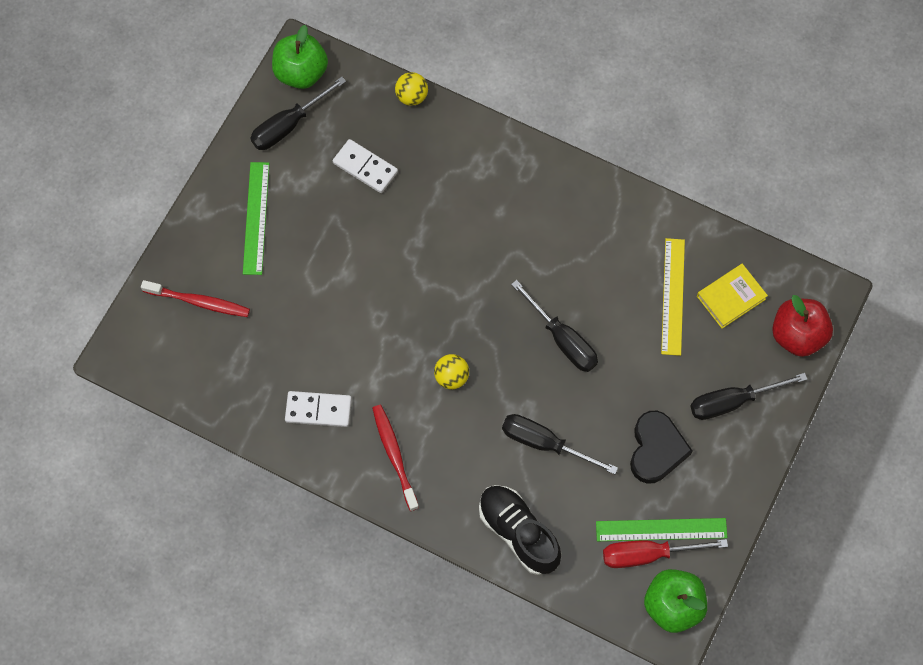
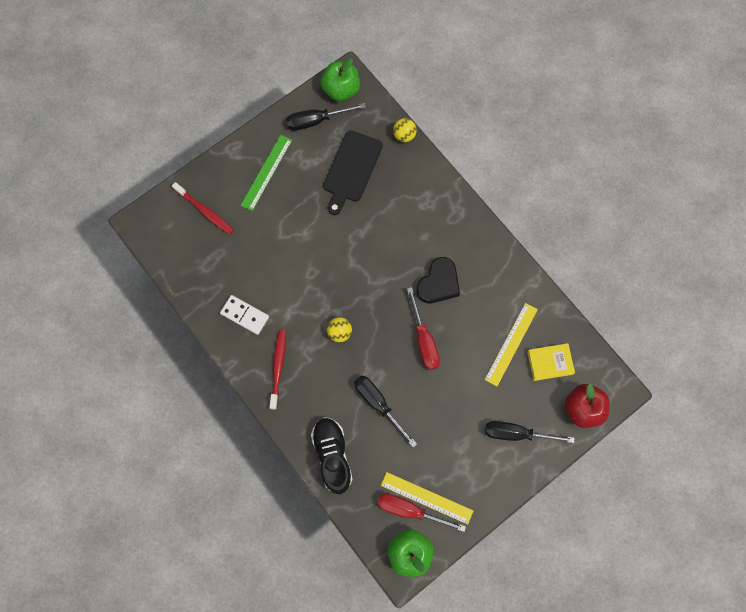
camera: 25 degrees right, 5 degrees up
(365, 167) = (351, 169): white domino -> black cutting board
(562, 339) = (424, 340): black screwdriver -> red screwdriver
(656, 449) = (450, 442): black heart -> black heart (438, 283)
(661, 529) = (426, 498): green ruler -> yellow ruler

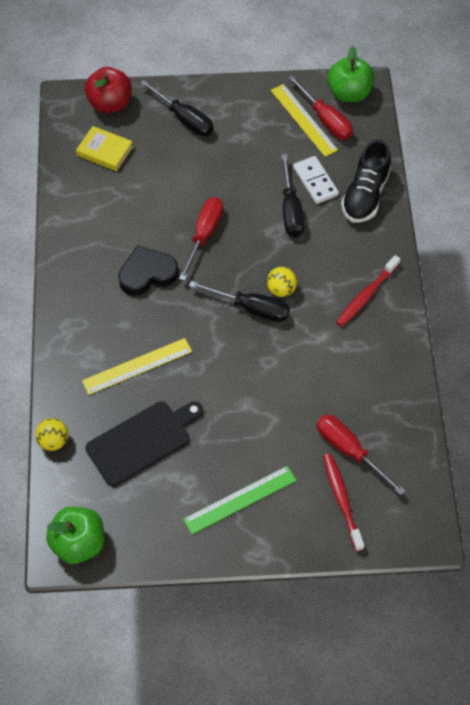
camera: 145 degrees left, 15 degrees down
(219, 245) = (349, 451): none -> red screwdriver
(244, 315) = (368, 363): white domino -> white domino (315, 181)
(316, 121) = (137, 524): black screwdriver -> black screwdriver (251, 308)
(511, 344) = (126, 185): yellow ruler -> yellow ruler (137, 366)

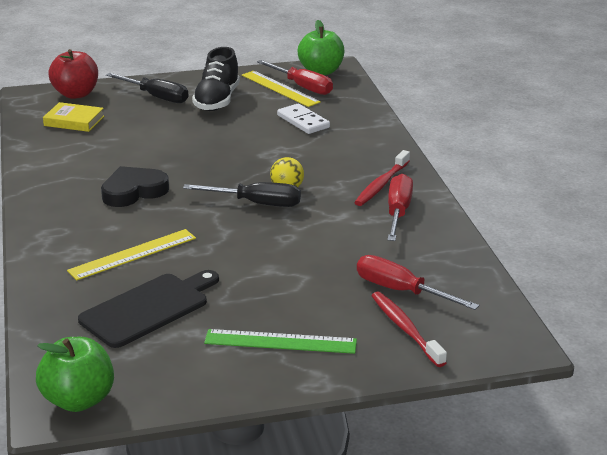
camera: 10 degrees left, 30 degrees down
(53, 441) = (36, 319): yellow ball -> none
(204, 235) = (192, 162): red screwdriver -> red screwdriver (398, 212)
(240, 499) = (280, 341): green ruler -> green ruler turned 45 degrees clockwise
(291, 210) = (282, 139): black screwdriver -> none
(365, 195) = (358, 125): black shoe -> black shoe (217, 100)

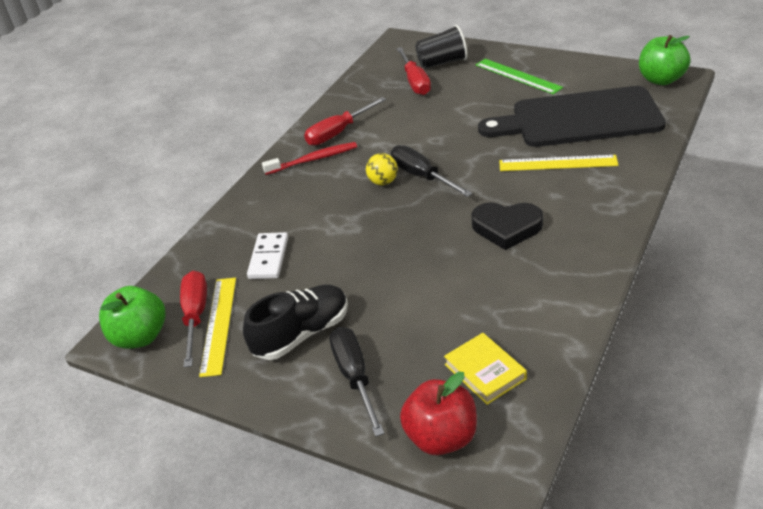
camera: 135 degrees left, 10 degrees up
(148, 308) = (579, 119): black cutting board -> black cutting board, size x1.55
(405, 329) = (442, 62): red toothbrush -> black cup

